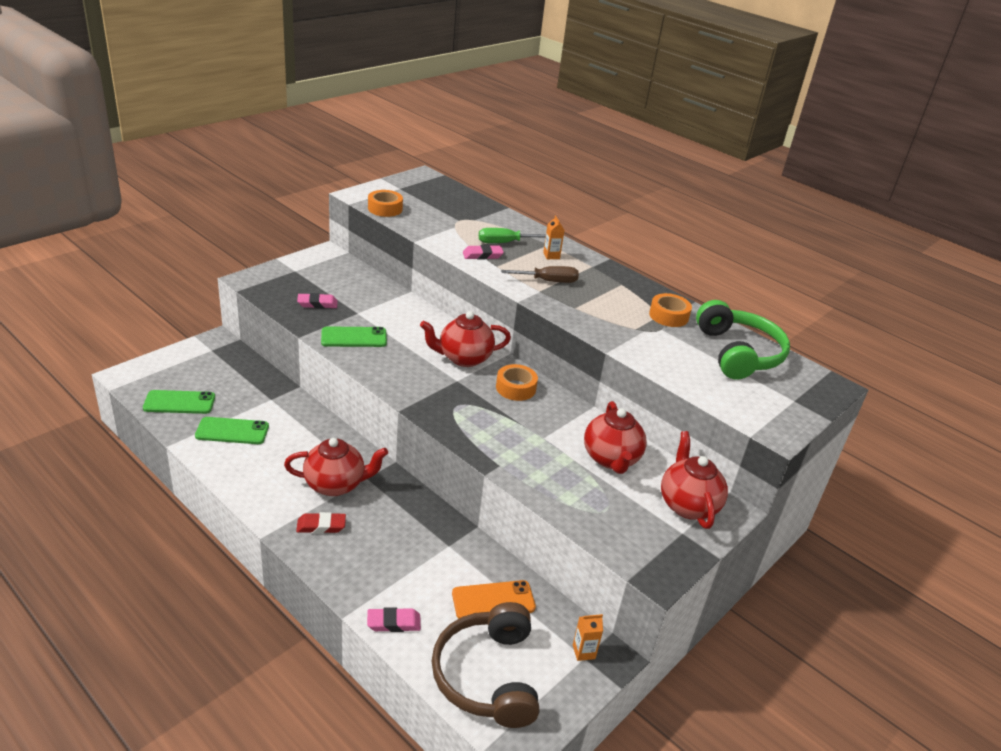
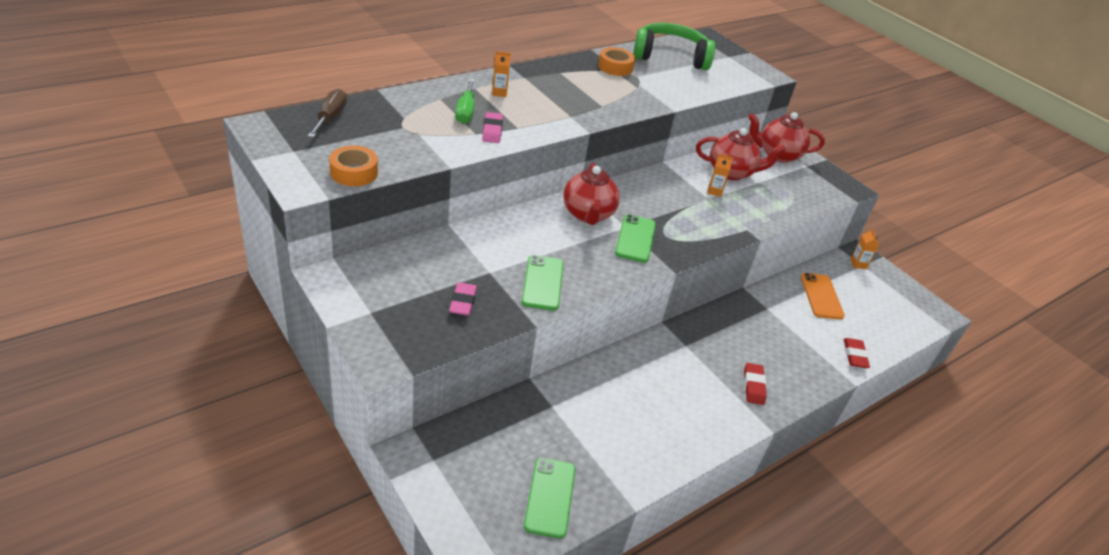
camera: 80 degrees left, 5 degrees up
(232, 431) = (610, 446): green phone -> green phone (635, 239)
(336, 484) = (696, 368): red teapot -> none
(393, 623) = (854, 355): pink eraser -> red eraser
(487, 675) = (890, 315): brown headphones -> none
(515, 388) = (638, 195): orange tape -> none
(548, 281) = (551, 107): brown screwdriver -> brown screwdriver (330, 117)
(561, 443) = (714, 191): none -> orange carton

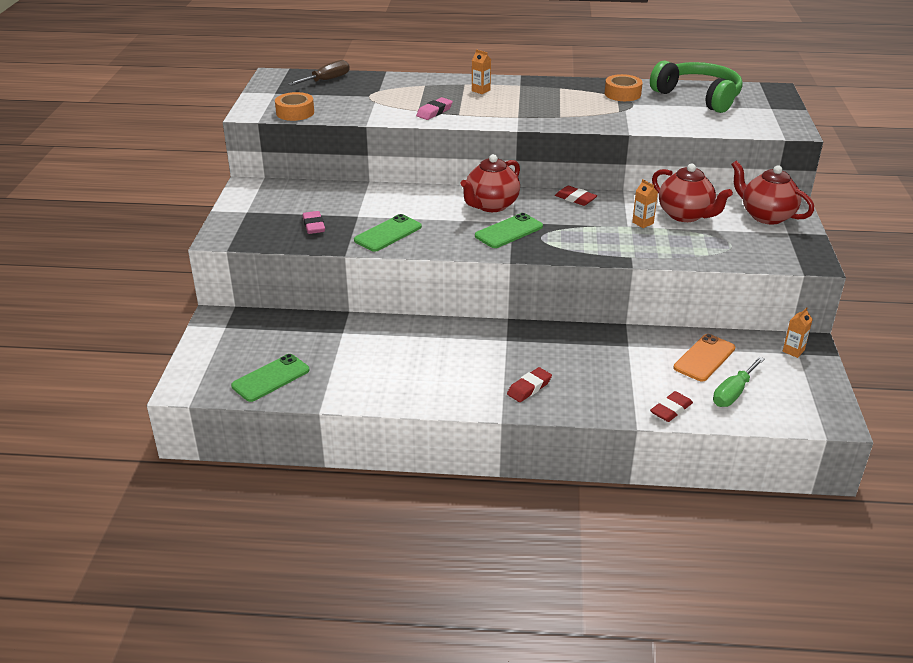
camera: 45 degrees right, 5 degrees down
(463, 302) = (314, 225): pink eraser -> pink eraser turned 60 degrees counterclockwise
(465, 112) = (432, 96): green screwdriver -> green screwdriver (733, 393)
(641, 183) = (575, 199): none -> red eraser

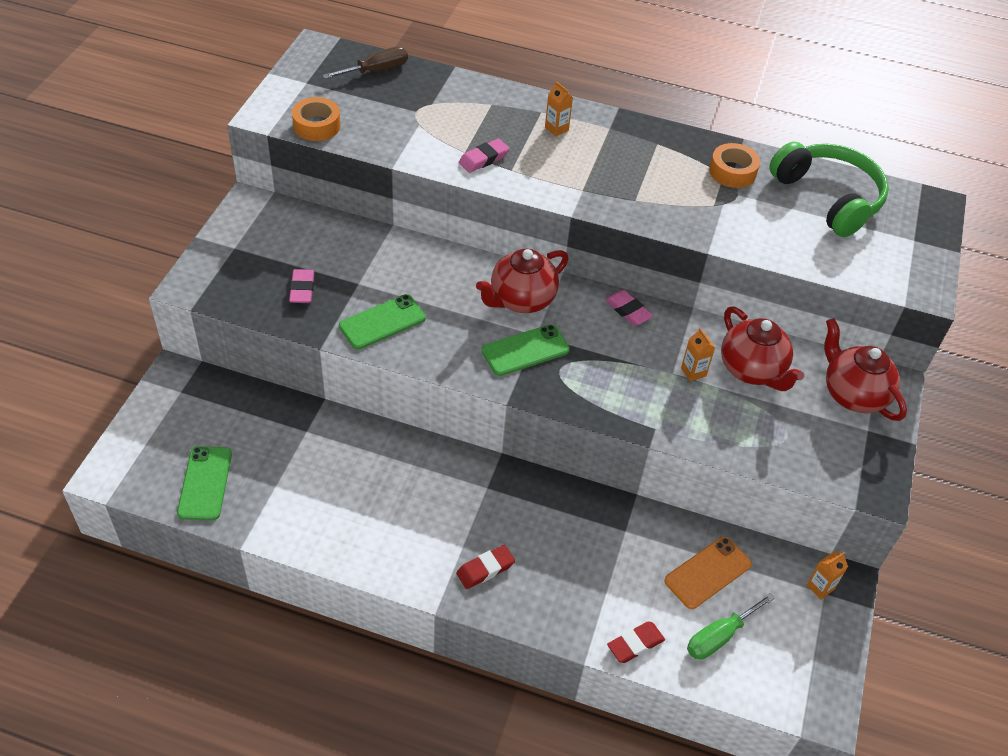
camera: 10 degrees right, 15 degrees up
(271, 378) = (205, 483): green phone -> green phone turned 60 degrees counterclockwise
(575, 199) = (628, 310): red eraser -> pink eraser

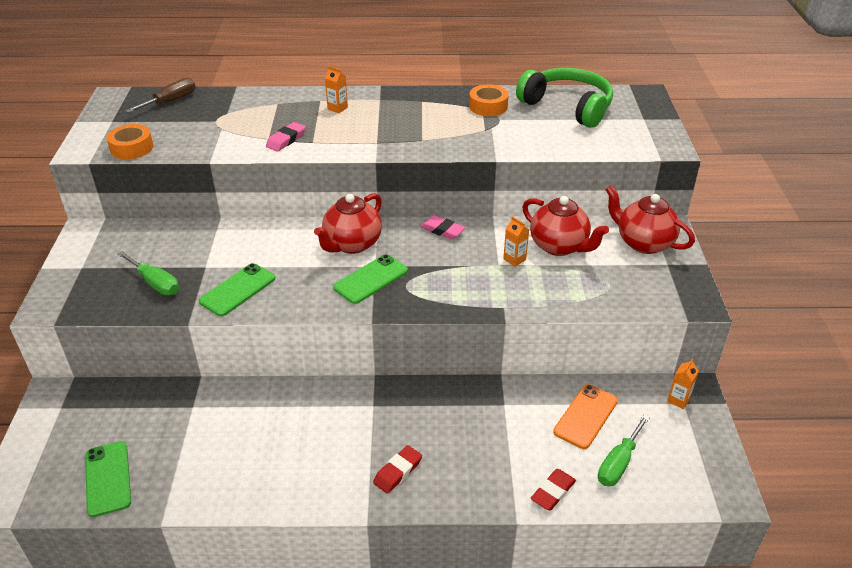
camera: 15 degrees left, 10 degrees down
(302, 289) = (155, 283): pink eraser -> green screwdriver

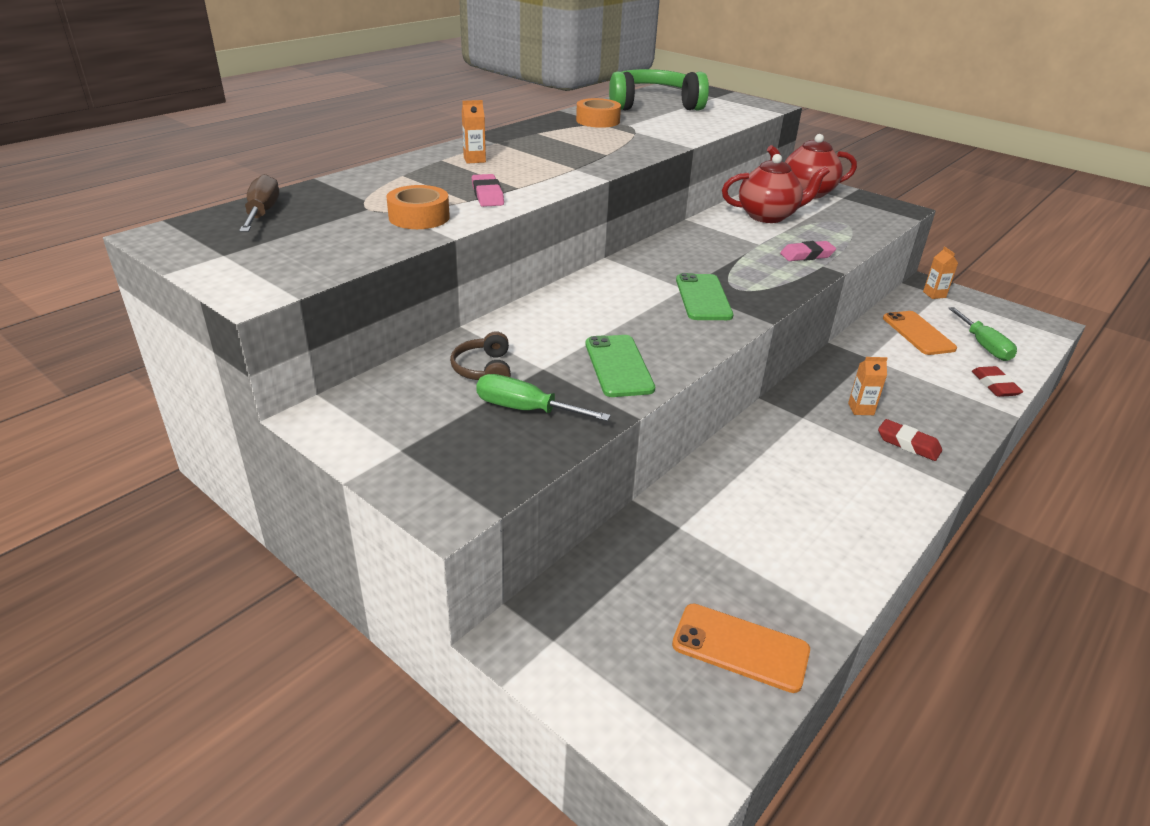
camera: 50 degrees left, 5 degrees down
(108, 478) = (740, 647): green phone -> orange phone
(132, 148) = (323, 264): orange tape -> orange tape (419, 217)
(155, 283) = (525, 409): green screwdriver -> green screwdriver turned 150 degrees counterclockwise
(181, 249) = (484, 369): none -> brown headphones
(352, 244) = (632, 284): red teapot -> none
(397, 472) = (908, 444): red eraser -> red eraser turned 45 degrees counterclockwise
(442, 230) = (674, 243): pink eraser -> pink eraser (807, 255)
(514, 259) = (762, 236): orange carton -> orange carton (861, 409)

